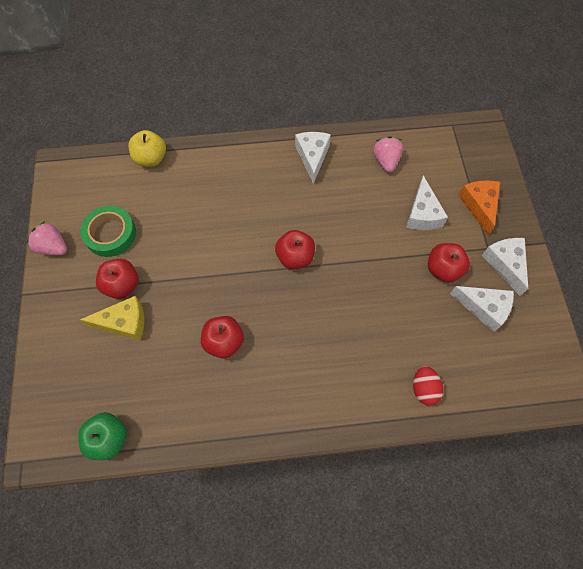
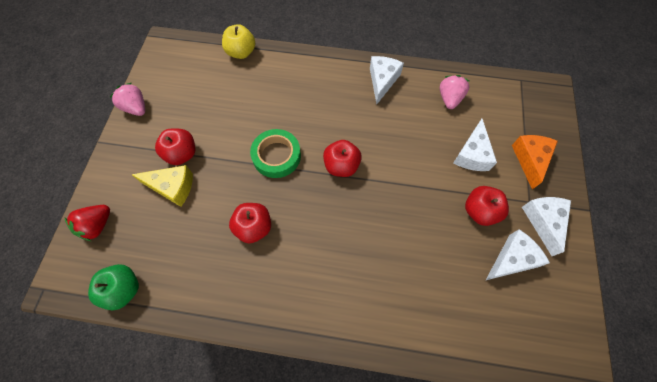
camera: 15 degrees right, 0 degrees up
(56, 383) = (97, 225): none -> red strawberry
(110, 234) = (187, 108): green tape -> green tape (276, 156)
(424, 389) = (431, 324): red egg -> none
(484, 308) = (512, 259): white cheese -> white cheese turned 75 degrees counterclockwise

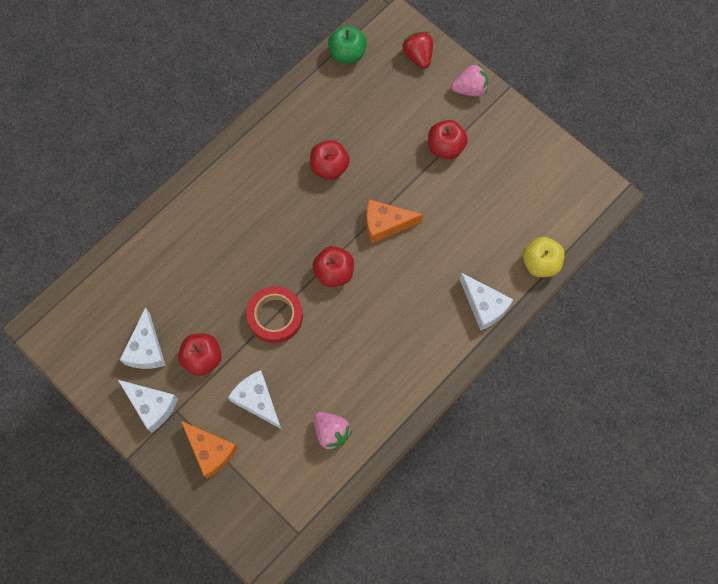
camera: 125 degrees right, 5 degrees up
(136, 108) = (529, 133): pink strawberry -> pink strawberry (470, 89)
(172, 187) = (415, 124): yellow cheese -> none
(276, 156) = (385, 224): green tape -> orange cheese
(382, 81) = (402, 381): white cheese -> white cheese (484, 306)
(406, 183) = (275, 316): none -> red tape

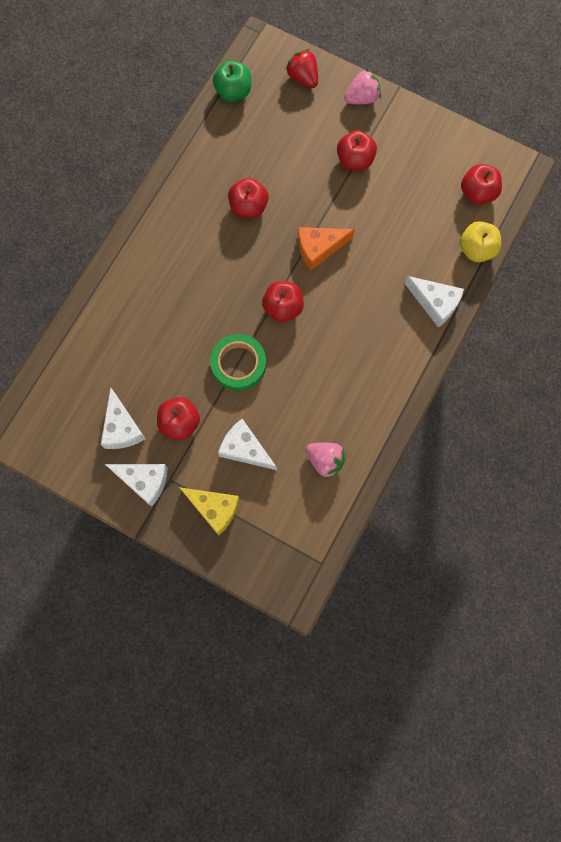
camera: 15 degrees left, 5 degrees up
(210, 451) = (214, 509): orange cheese -> yellow cheese
(275, 316) = (238, 364): red tape -> green tape
(557, 208) = (477, 193): none -> red apple

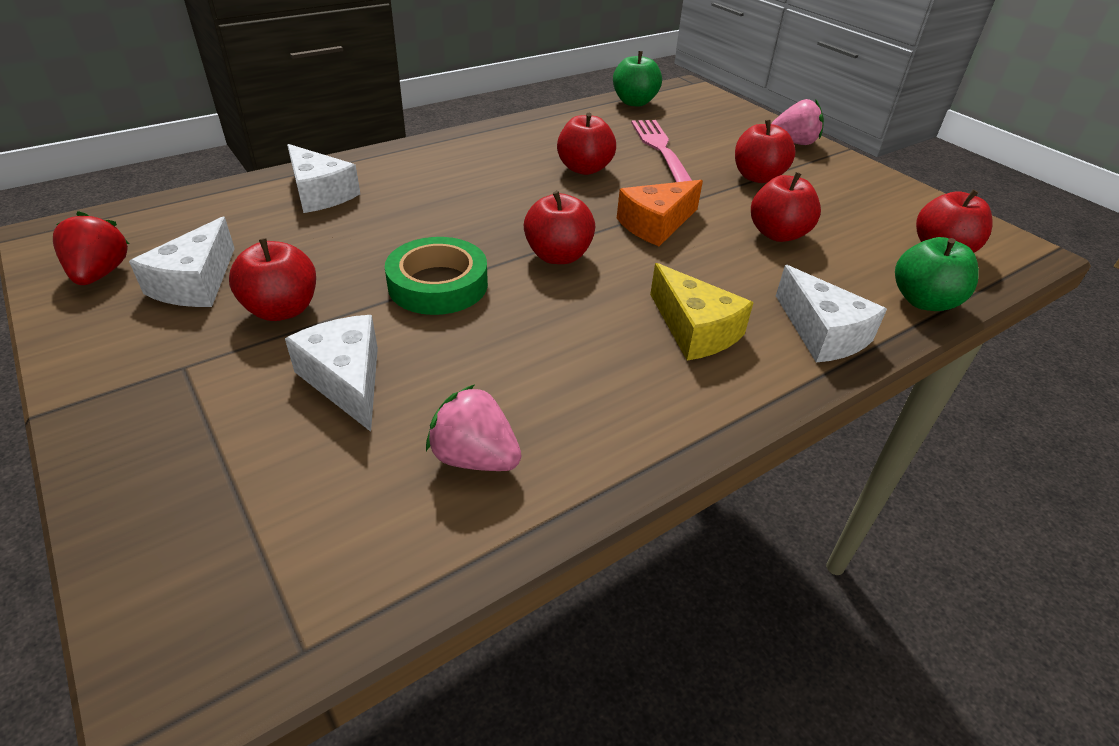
camera: 25 degrees right, 35 degrees down
(144, 481) = (143, 351): white cheese -> white cheese (320, 193)
(214, 509) = (202, 438): yellow cheese -> yellow cheese (694, 330)
(283, 156) = (661, 150): none -> pink fork
(303, 78) = (725, 114): red strawberry -> red strawberry (100, 274)
(319, 248) = (656, 224): orange cheese -> orange cheese turned 45 degrees counterclockwise
(325, 460) = (475, 457): pink strawberry -> pink strawberry turned 150 degrees clockwise
(387, 222) = (778, 234): none -> red apple
(476, 249) = (923, 301): yellow apple -> green apple

